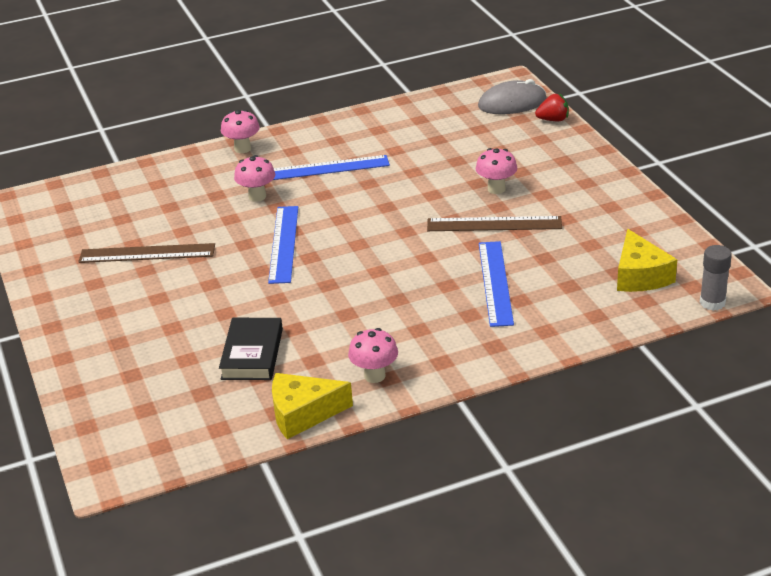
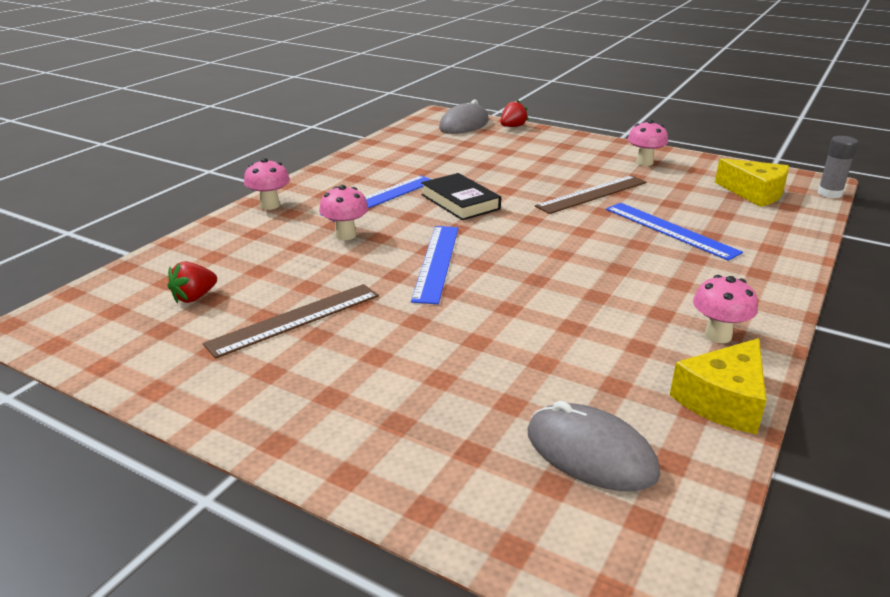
camera: 40 degrees left, 5 degrees down
(113, 214) = (194, 297): none -> red strawberry
(185, 404) = (590, 453): none -> grey mouse
(252, 354) = (572, 367): black book -> black book (460, 202)
(284, 244) = (437, 262): blue ruler -> blue ruler turned 45 degrees clockwise
(496, 189) = (550, 173): pink mushroom -> pink mushroom (644, 162)

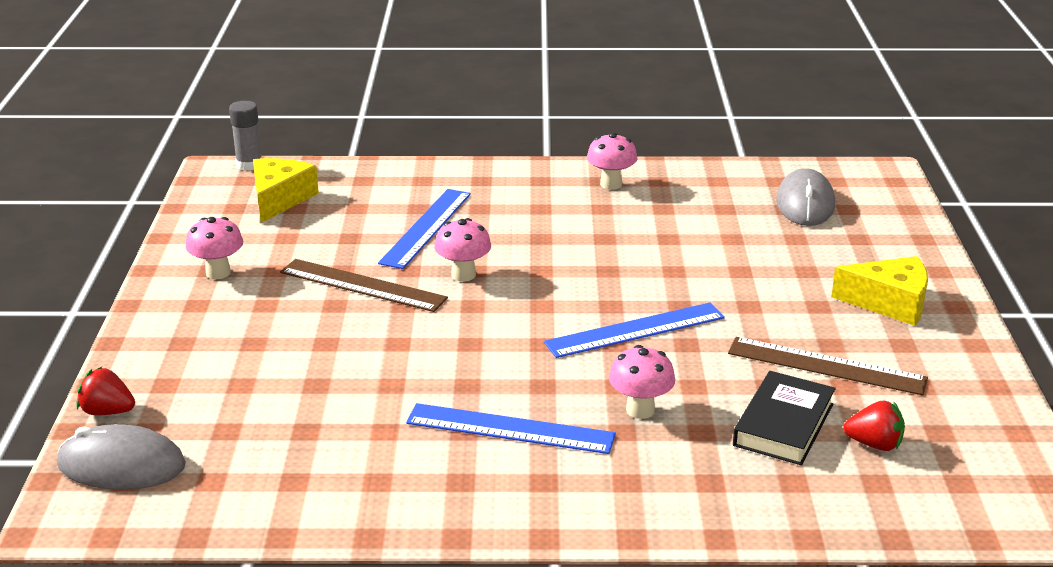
camera: 120 degrees left, 0 degrees up
(270, 205) = (625, 512): pink mushroom -> pink mushroom (463, 275)
(460, 202) = (467, 364): black book -> black book (783, 424)
(723, 400) = (694, 174): yellow cheese -> yellow cheese (889, 303)

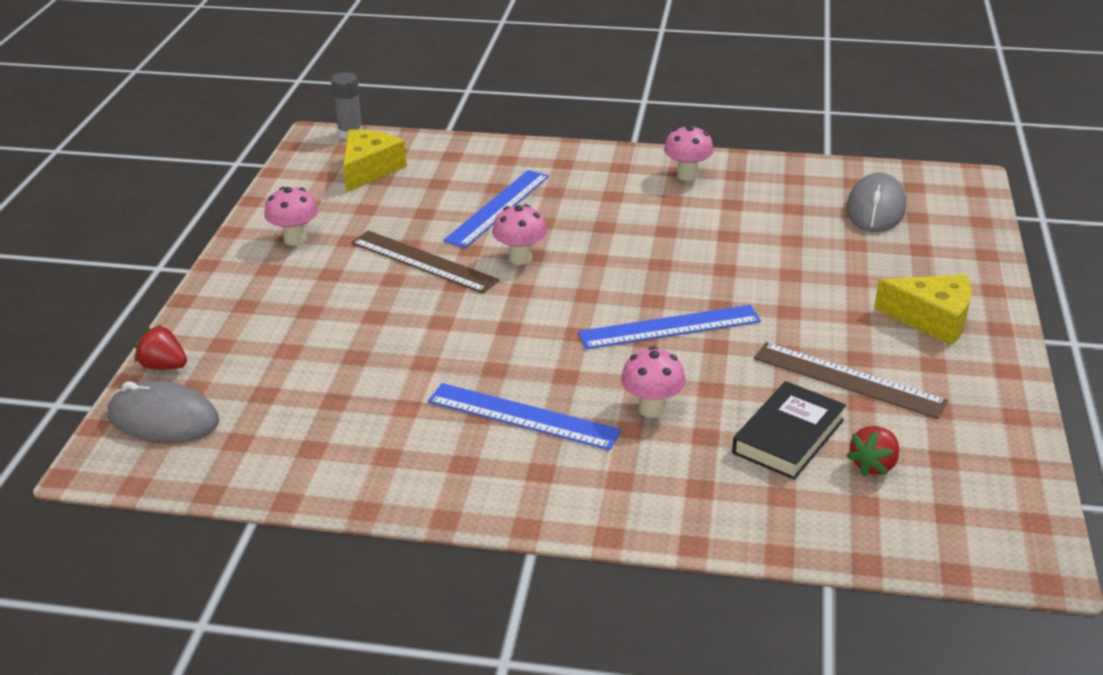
camera: 10 degrees right, 5 degrees up
(874, 444) = (873, 465): red strawberry -> red strawberry turned 105 degrees clockwise

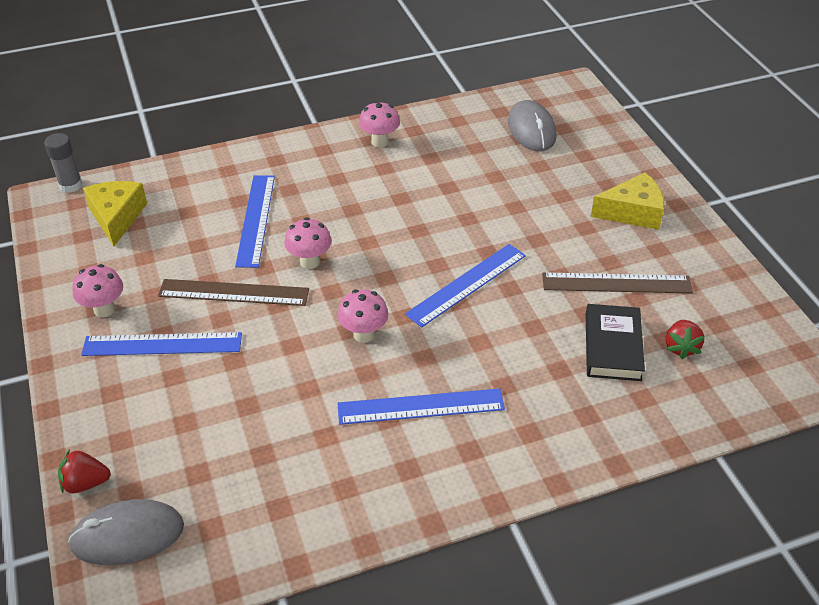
camera: 30 degrees left, 10 degrees up
(321, 282) = (162, 344): none -> blue ruler
(652, 409) = (507, 361): pink mushroom -> pink mushroom (364, 334)

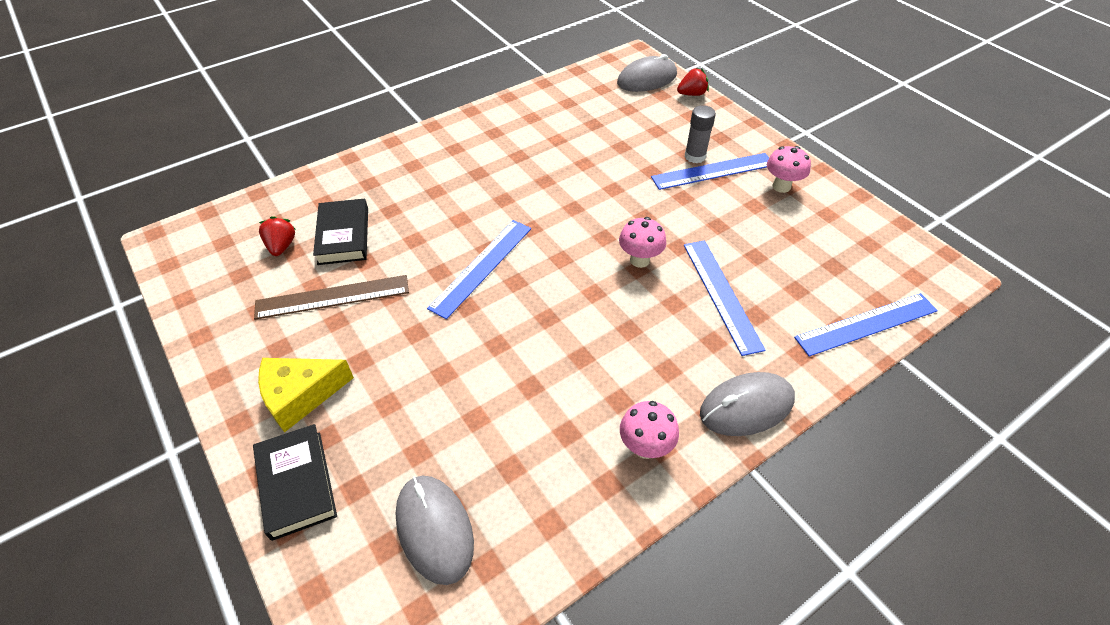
camera: 165 degrees right, 5 degrees up
(71, 185) = (944, 295): grey glue stick -> grey glue stick (695, 156)
(117, 217) = (858, 269): yellow cheese -> none
(234, 292) = (688, 219): brown ruler -> none
(295, 149) = (746, 406): none -> grey mouse
(364, 334) = (559, 207): pink mushroom -> none
(420, 406) = (496, 167): blue ruler -> blue ruler (866, 324)
(625, 164) = (296, 484): none -> black book

